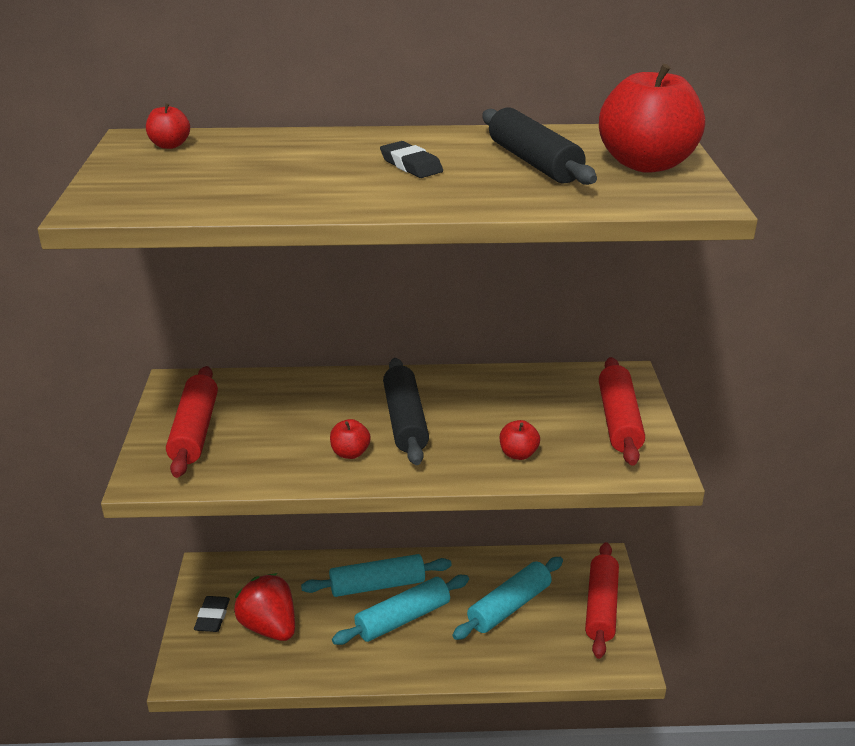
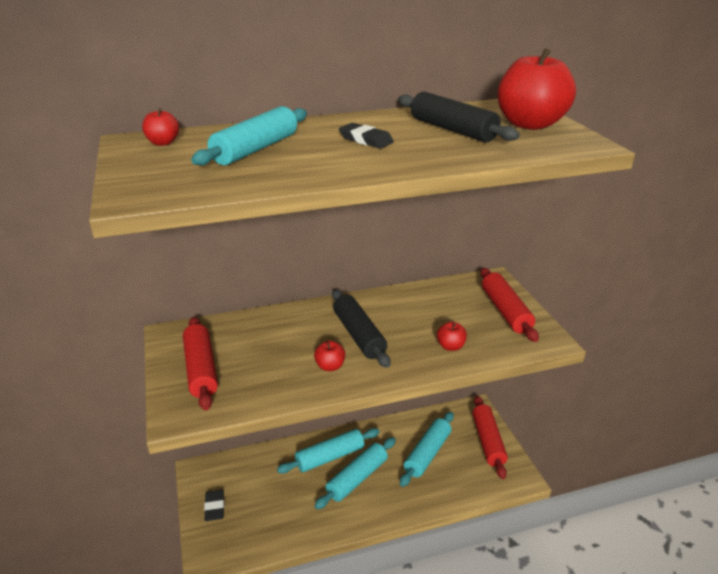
camera: 15 degrees left, 0 degrees up
(269, 627) = (261, 506): red strawberry -> none
(270, 164) = (256, 149): none -> turquoise rolling pin

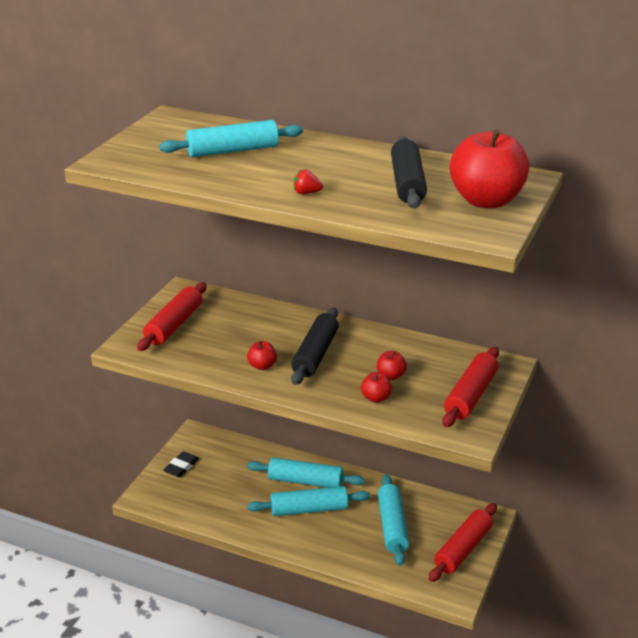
camera: 40 degrees right, 0 degrees up
(163, 143) = (185, 125): red apple -> red apple (390, 376)
(366, 140) = (321, 169): black eraser -> none
(393, 160) = (306, 193): none -> red strawberry
(427, 454) = (392, 526): turquoise rolling pin -> turquoise rolling pin turned 75 degrees counterclockwise

